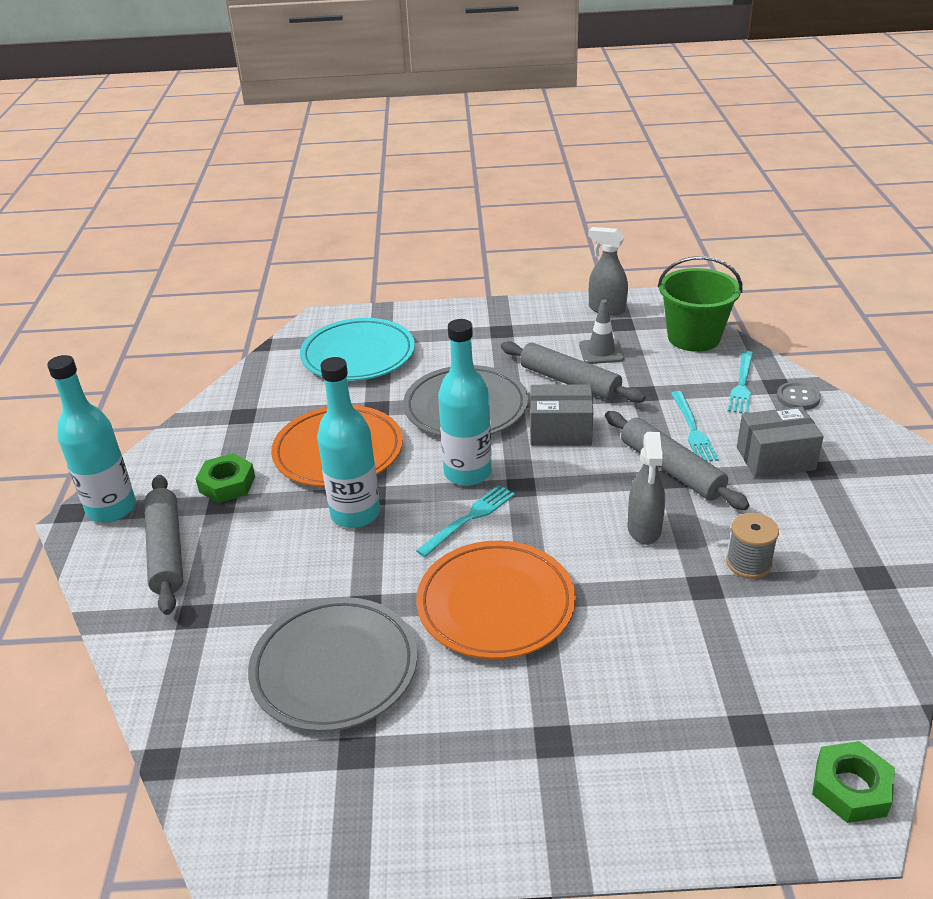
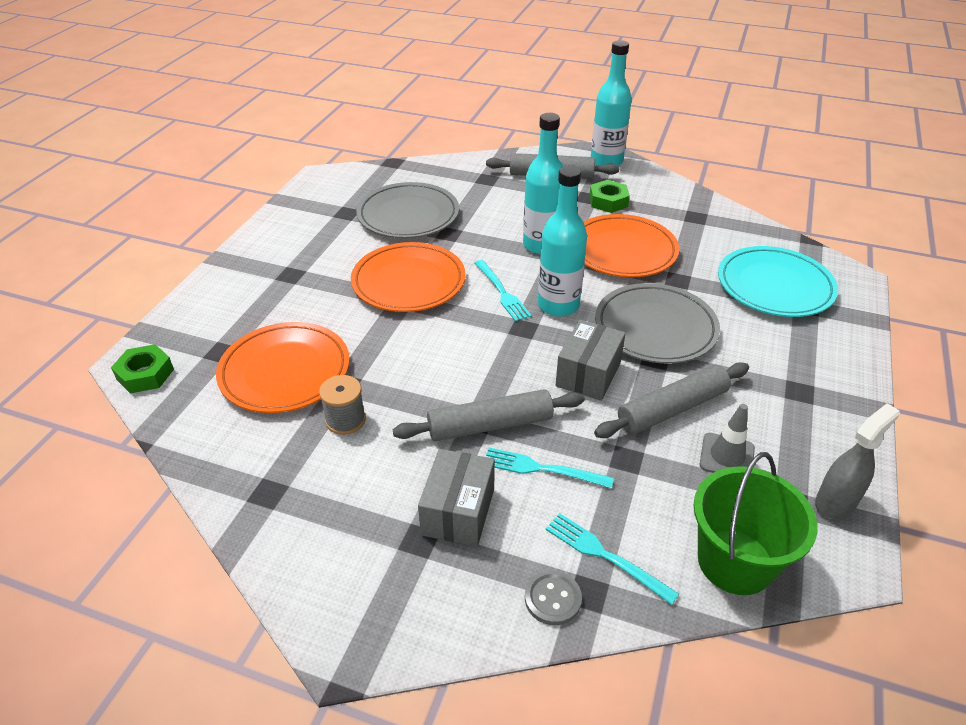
camera: 110 degrees right, 5 degrees up
(644, 529) = (426, 376): grey spray bottle -> none
(728, 645) = (285, 371): none -> orange plate

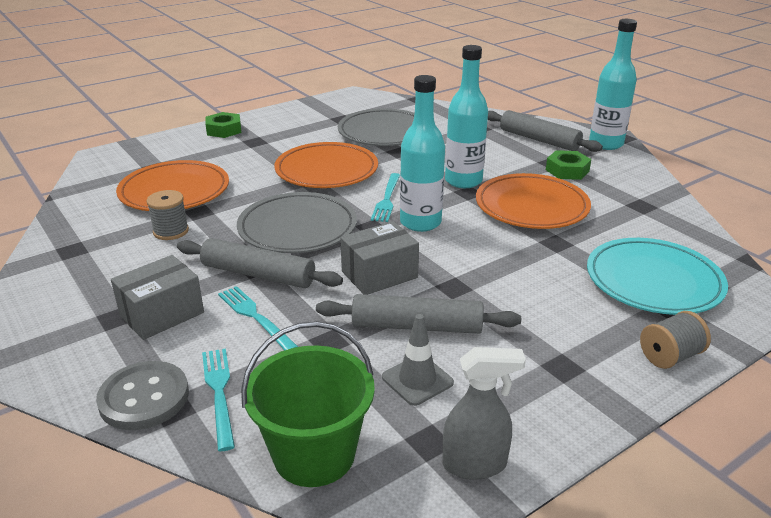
camera: 35 degrees right, 10 degrees down
(145, 374) = (99, 164): green nut -> green nut (224, 130)
(552, 599) = (144, 398): grey button -> grey button, size x1.59
(655, 328) = (484, 267): grey plate -> grey plate (297, 228)
(847, 347) = (670, 356): none -> grey spool

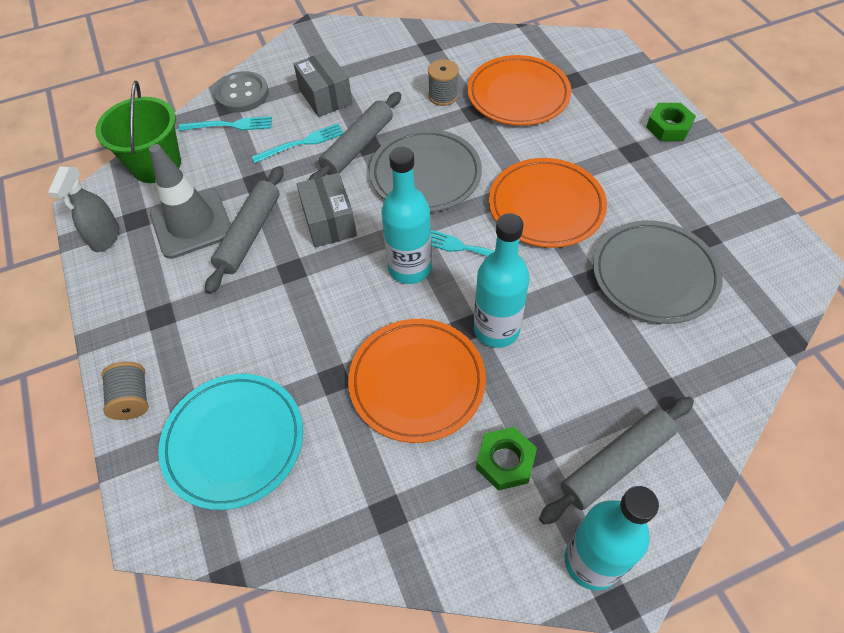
camera: 105 degrees right, 25 degrees up
(417, 380) = (191, 223): grey traffic cone -> grey traffic cone, size x1.76

